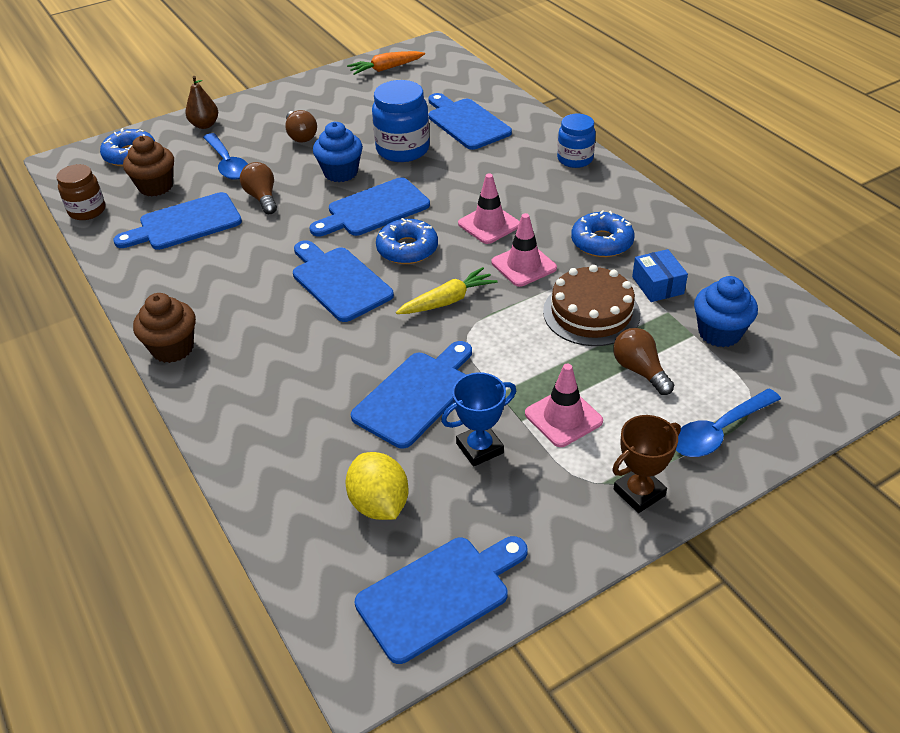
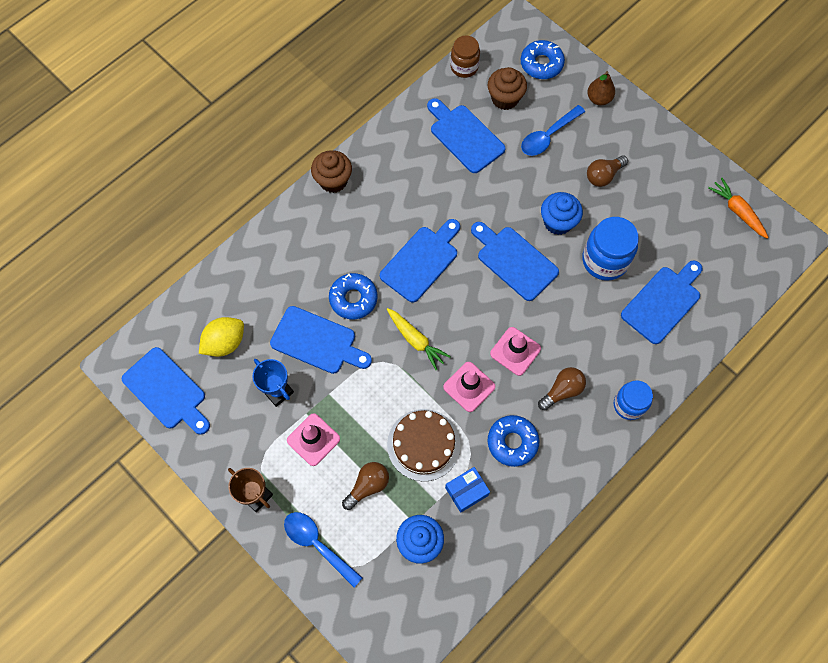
camera: 75 degrees right, 25 degrees up
(262, 198) = (509, 177): brown light bulb -> brown light bulb (562, 391)
(407, 249) = (470, 298): blue donut -> blue donut (353, 299)

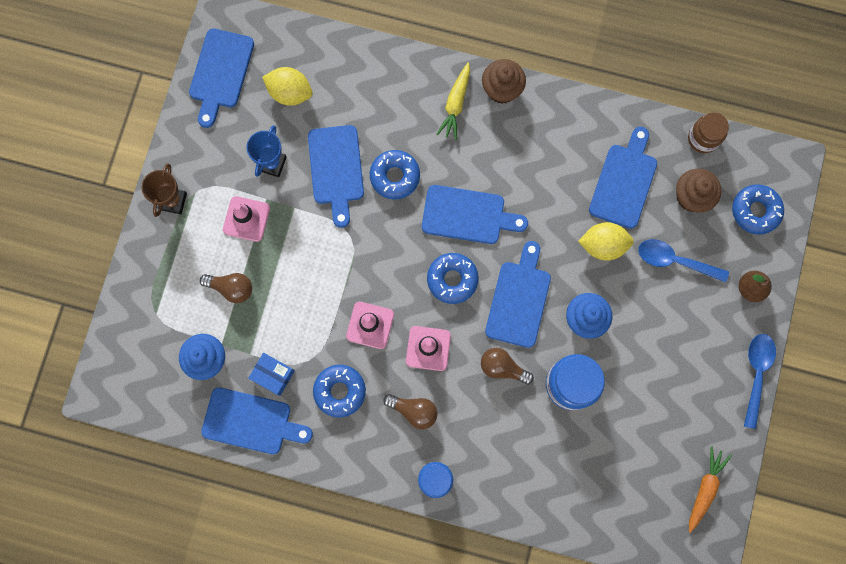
camera: 60 degrees right, 10 degrees up
(317, 544) = (159, 276): blue spoon -> blue spoon (756, 374)
(416, 340) = (387, 254): yellow carrot -> yellow carrot (455, 104)
(423, 444) = (294, 315): brown cake -> none
(468, 301) = (452, 279): none -> blue donut
(506, 178) = (603, 245): none -> yellow lemon
(603, 176) = (663, 337): brown light bulb -> brown light bulb (502, 367)
(663, 302) = (559, 461): blue cutting board -> blue cutting board (251, 422)

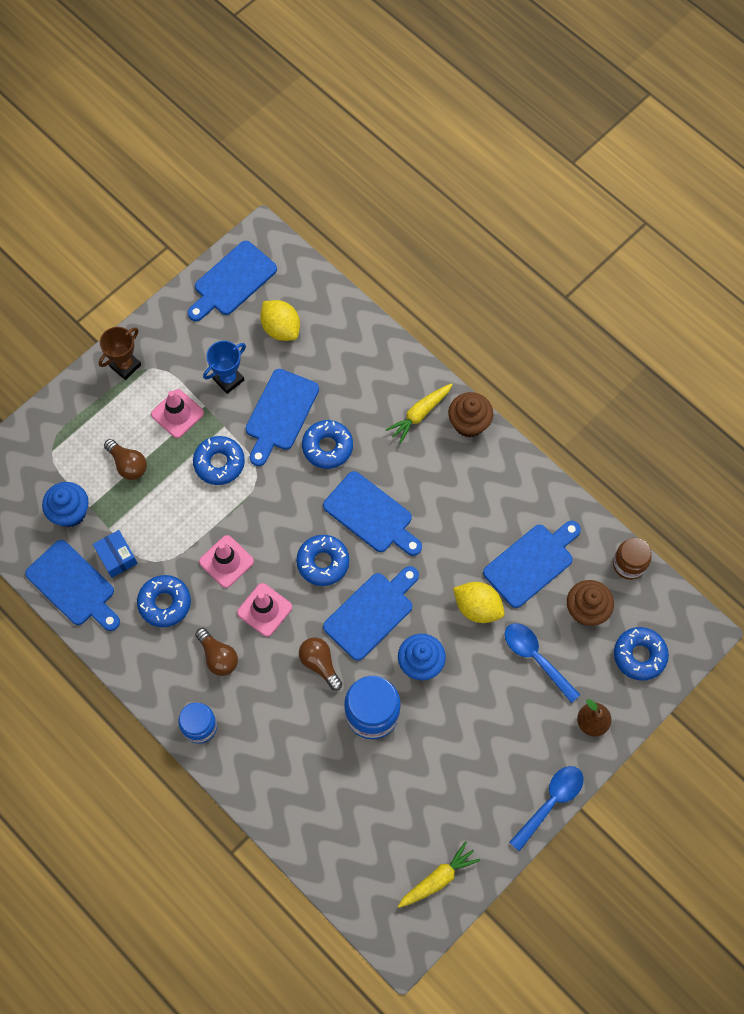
camera: 30 degrees right, 10 degrees down
(310, 242) = (219, 463): none -> blue donut
(705, 489) = (438, 878): orange carrot -> yellow carrot

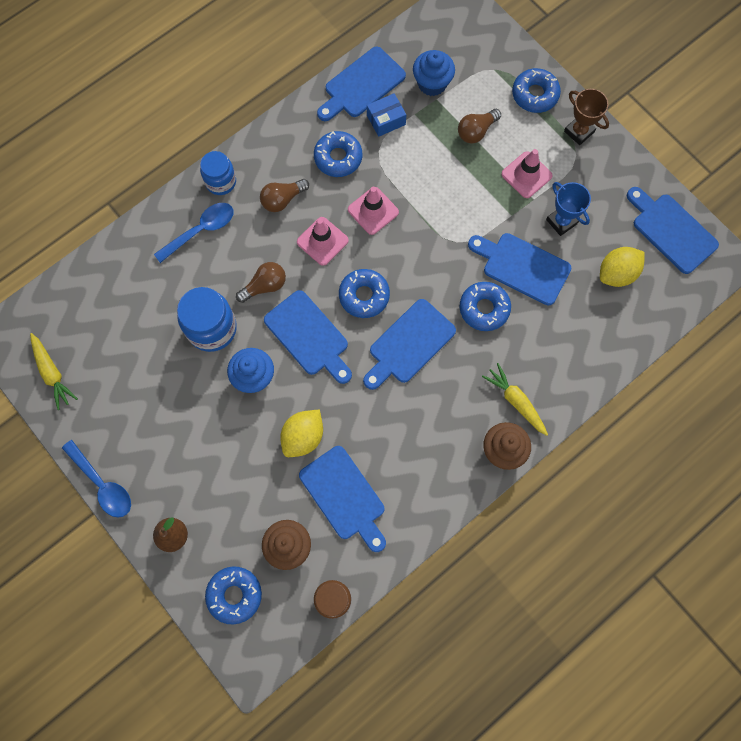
camera: 95 degrees right, 5 degrees up
(219, 463) = (473, 209): blue donut -> blue donut (535, 94)
(536, 658) = (245, 488): blue spoon -> blue spoon (201, 230)

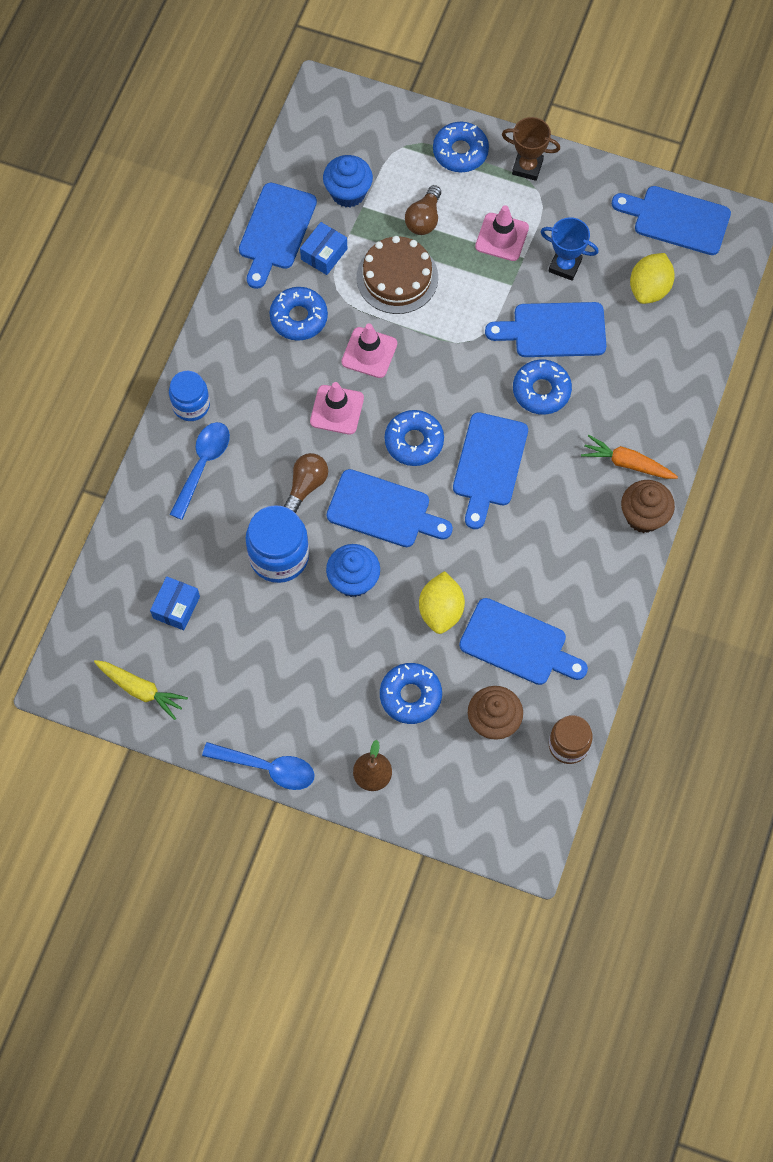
camera: 30 degrees left, 5 degrees down
(115, 326) = (176, 607): none -> blue box
(234, 595) = (470, 796): blue donut -> blue donut (410, 696)
(282, 200) = (268, 390): brown light bulb -> none
(429, 165) = (397, 277): none -> brown cake
(516, 401) = (627, 463): yellow carrot -> orange carrot

